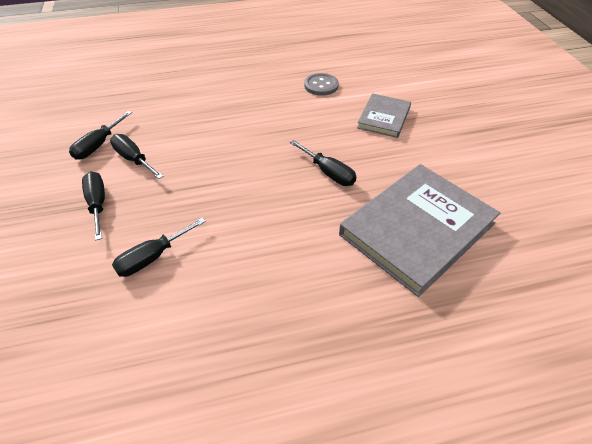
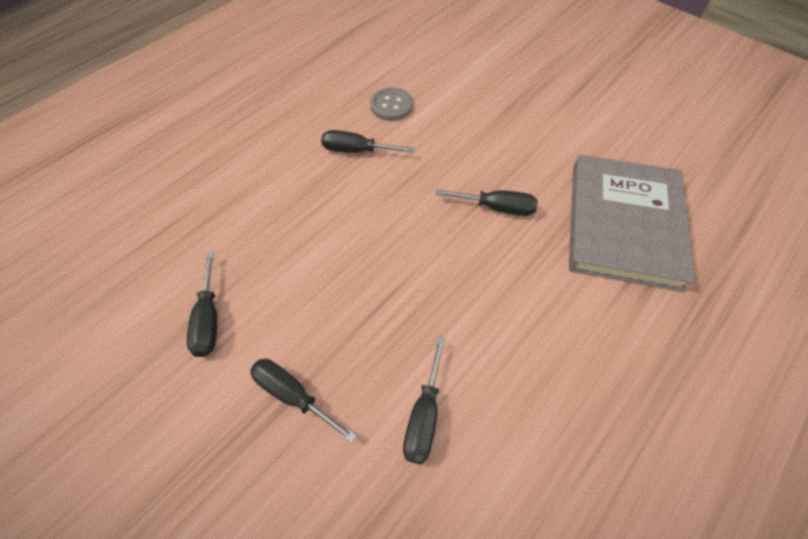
camera: 35 degrees left, 10 degrees up
(133, 159) = (274, 312): black screwdriver -> black screwdriver (356, 150)
(383, 117) = (487, 116): grey book -> none

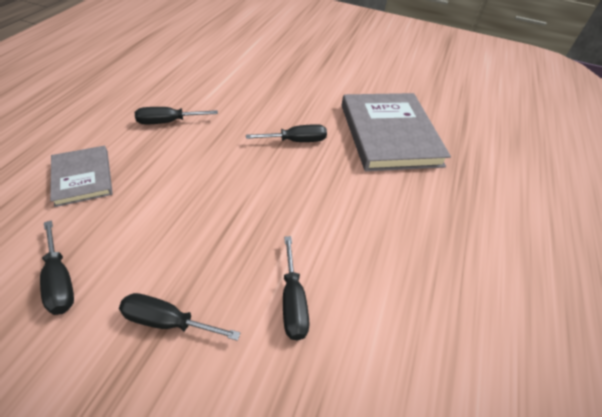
camera: 25 degrees left, 10 degrees down
(254, 204) = (82, 177): none -> grey book
(391, 106) = (188, 87): grey button -> none

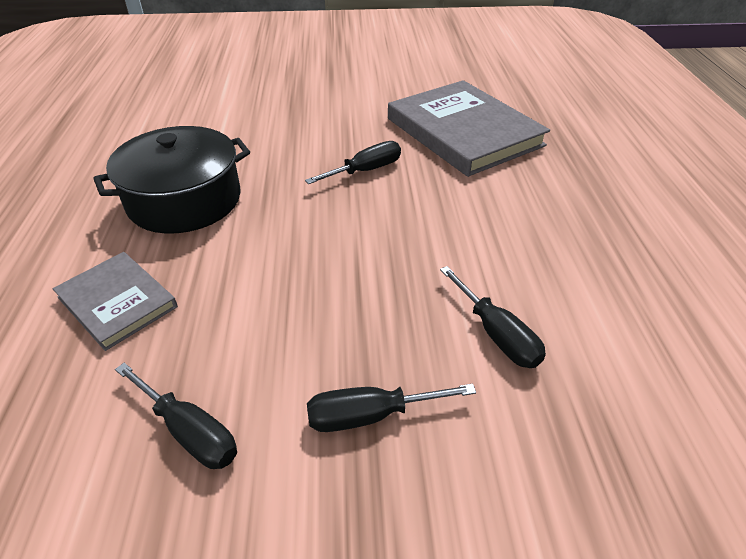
camera: 20 degrees left, 5 degrees down
(168, 122) = (184, 200): black screwdriver -> black pot

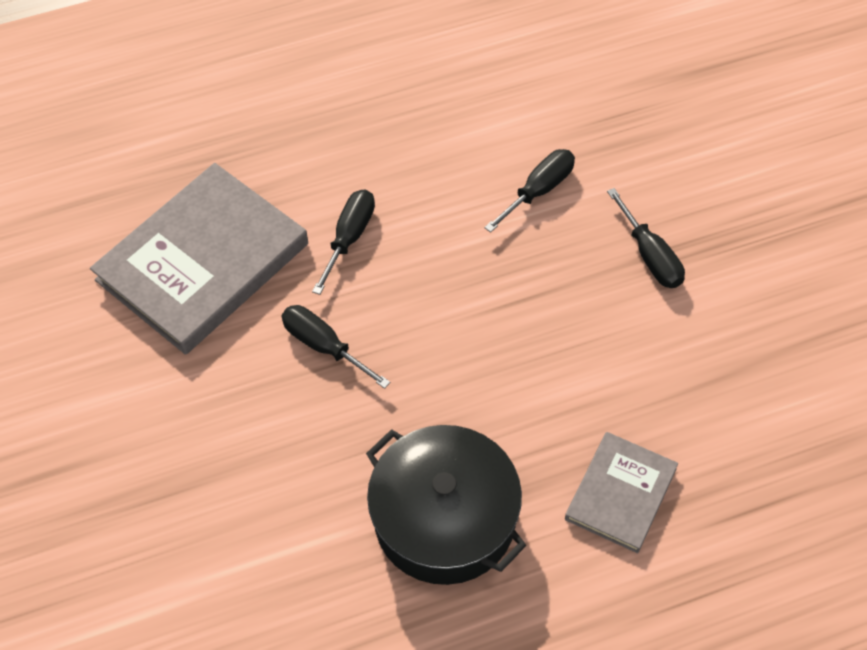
camera: 105 degrees left, 15 degrees up
(189, 432) = (715, 365): black screwdriver -> black screwdriver (349, 237)

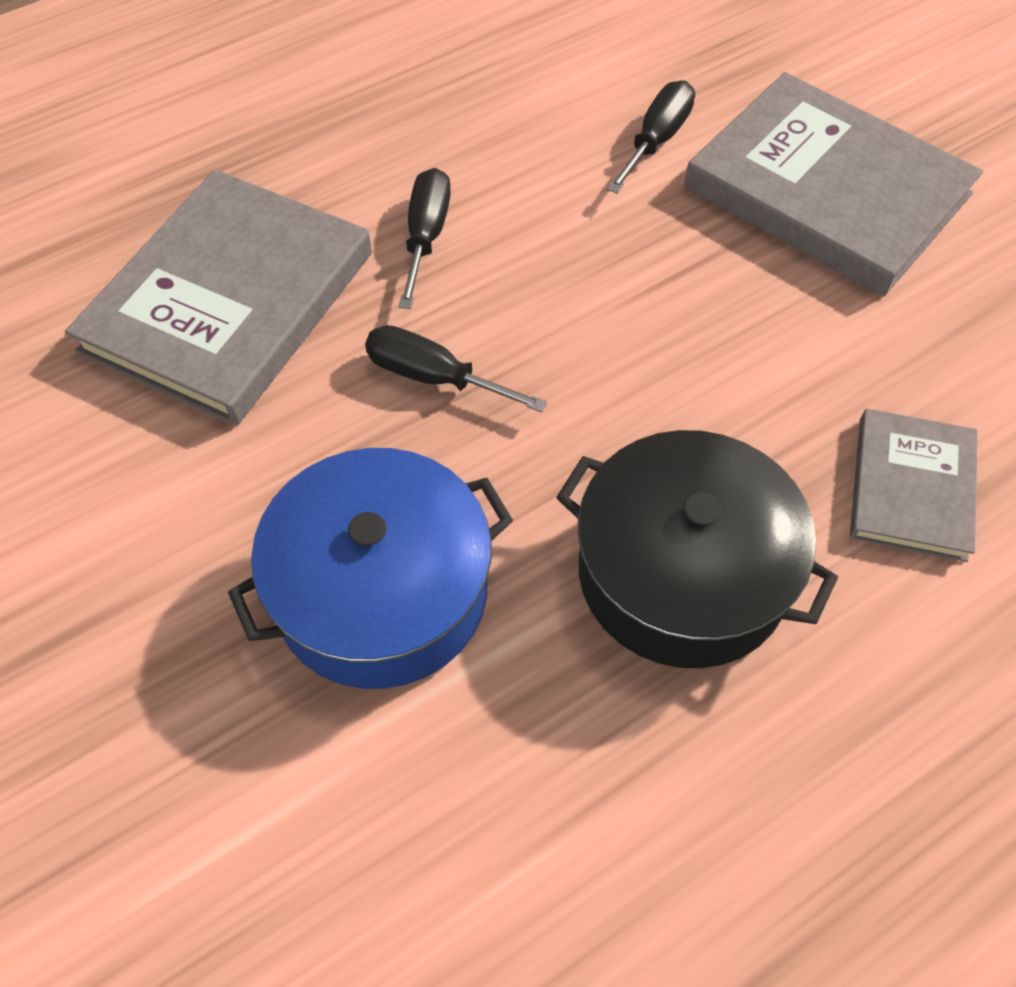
camera: 15 degrees left, 0 degrees up
(248, 488) = (381, 592): none -> blue pot
(650, 256) = (827, 190): black screwdriver -> grey book

